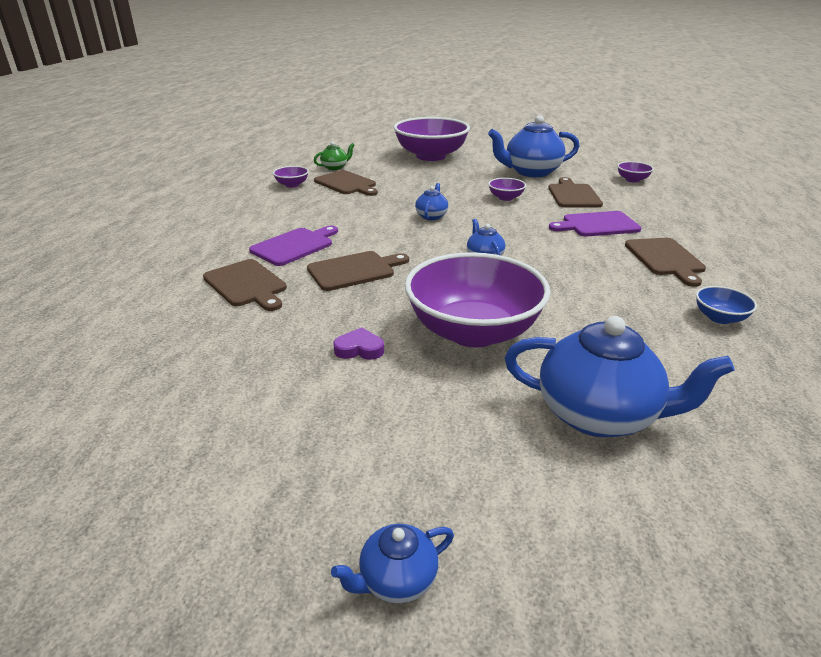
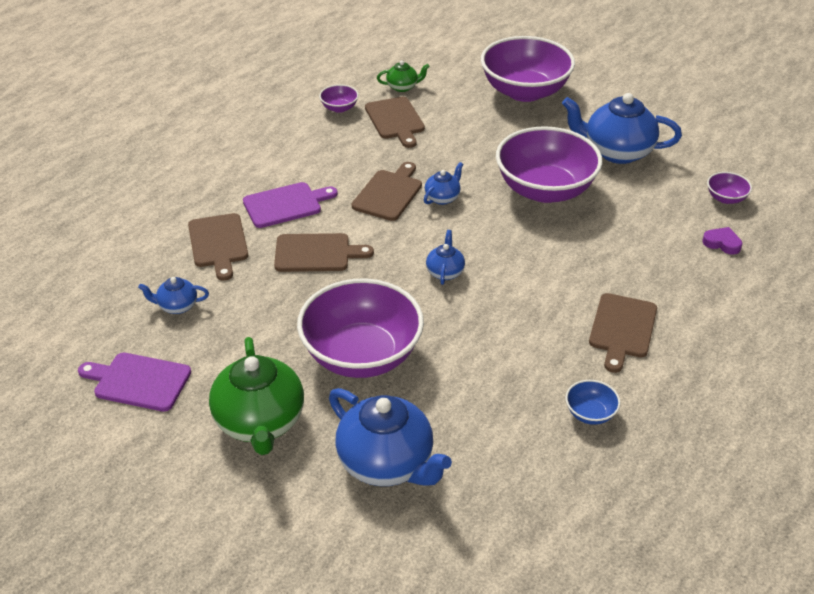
camera: 25 degrees right, 10 degrees up
(359, 349) = (261, 342): purple heart -> purple heart (722, 243)
(396, 580) = (168, 518): blue teapot -> blue teapot (177, 306)
(423, 421) = (260, 422): none -> green teapot
(505, 198) = (545, 190): purple bowl -> purple bowl, size x2.41
(573, 195) = (626, 205): brown cutting board -> brown cutting board (388, 193)
(597, 225) = (603, 260): purple cutting board -> purple cutting board (138, 381)

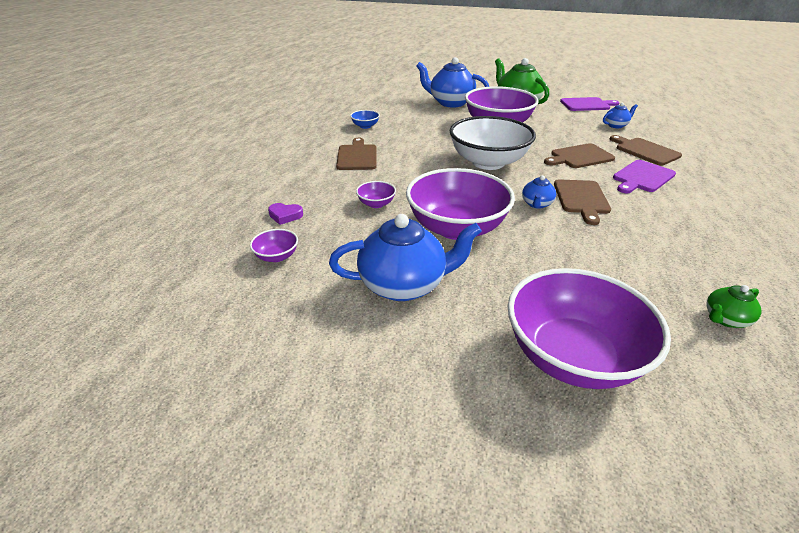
camera: 160 degrees right, 5 degrees down
(339, 108) = (742, 269): purple bowl -> purple bowl (376, 204)
(395, 120) = (667, 268): brown cutting board -> none
(445, 272) = (488, 162): blue teapot -> white bowl

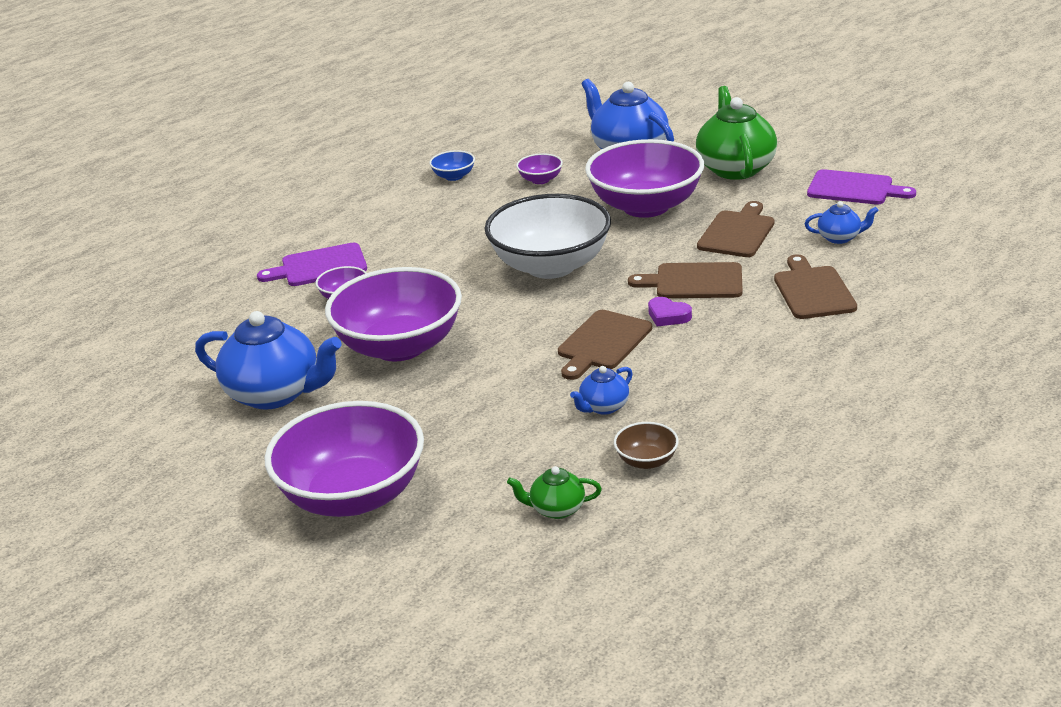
camera: 30 degrees right, 5 degrees down
(277, 256) = (185, 336): purple bowl -> purple bowl (540, 180)
(285, 216) = (234, 291): purple heart -> purple heart (668, 316)
(357, 156) = (391, 225): brown cutting board -> brown cutting board (737, 232)
(536, 204) = (533, 338): blue teapot -> blue teapot (603, 407)
(642, 177) = (737, 331): purple cutting board -> purple cutting board (319, 266)
(721, 266) = (646, 461): none -> brown bowl

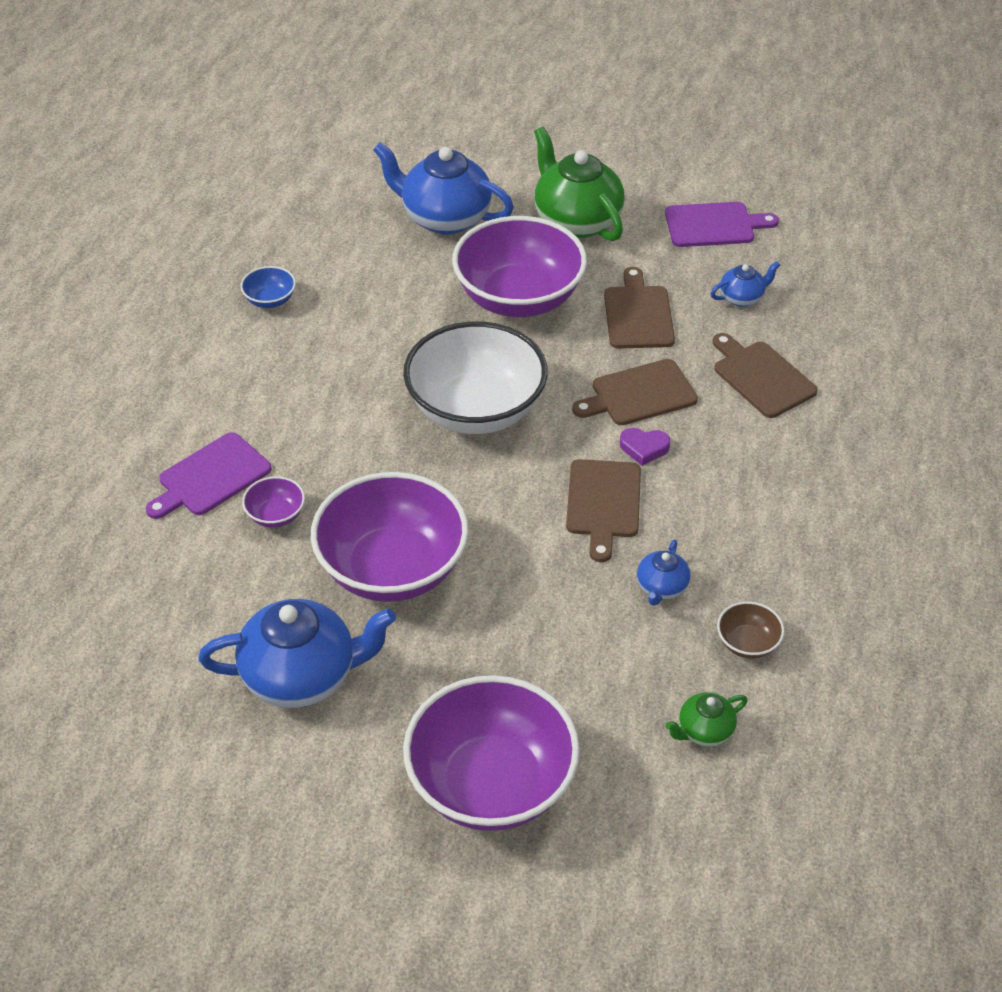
camera: 30 degrees left, 15 degrees up
(540, 180) = (375, 283): purple bowl -> none

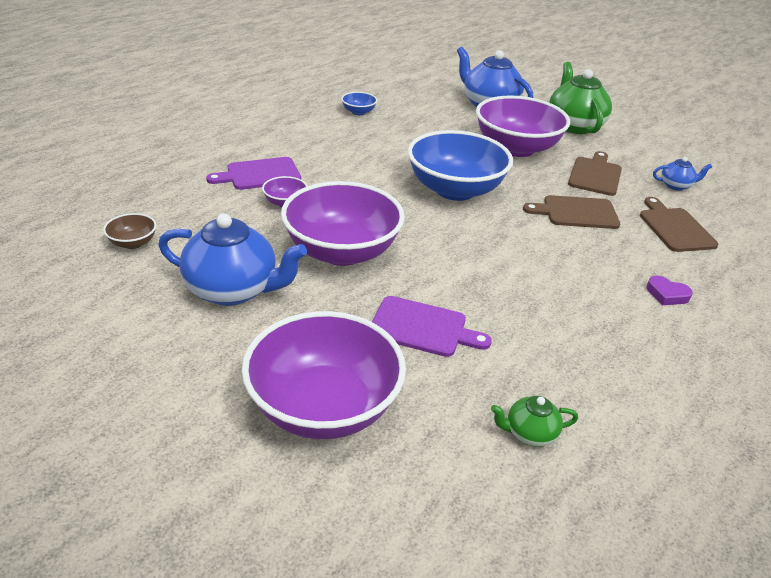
camera: 20 degrees right, 10 degrees down
(476, 410) = (455, 190): white bowl -> blue bowl
(603, 503) = (519, 261): brown cutting board -> none
(644, 448) = (566, 240): purple heart -> purple heart (667, 294)
(661, 588) = (539, 324): blue teapot -> none
(714, 225) = (669, 148): purple cutting board -> purple cutting board (422, 327)
(747, 643) = (597, 383): brown bowl -> brown bowl (133, 243)

